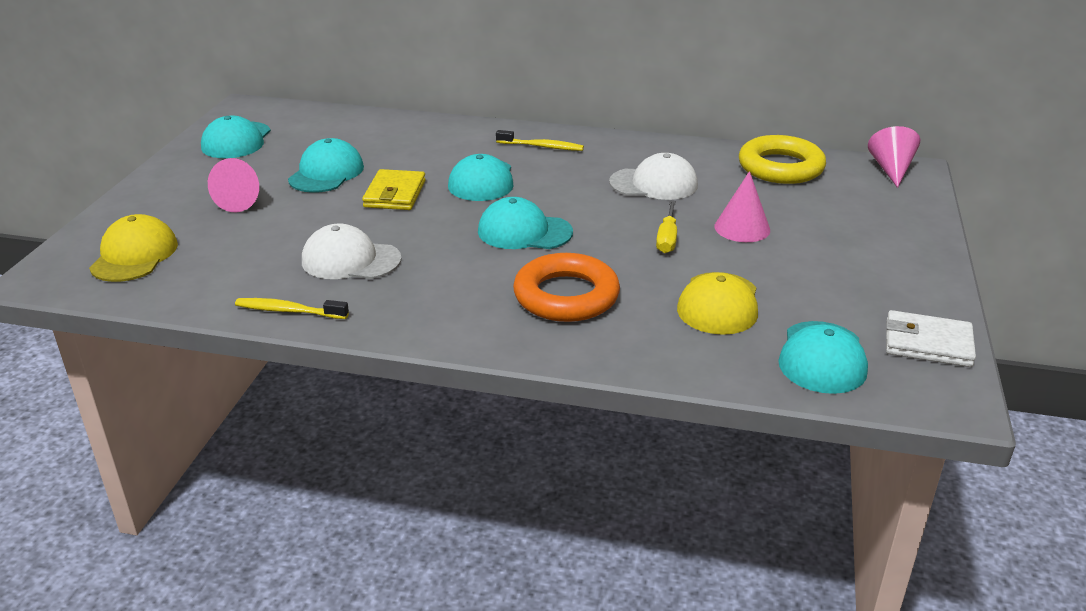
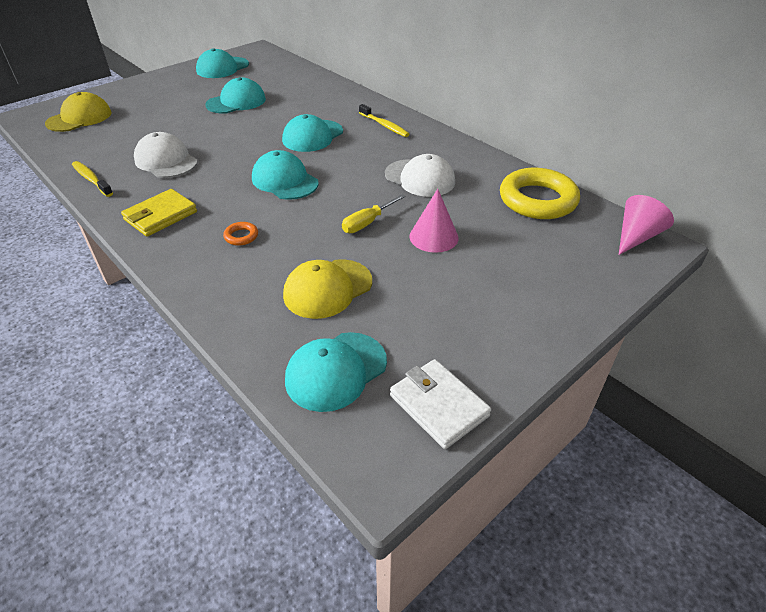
camera: 35 degrees right, 10 degrees up
(242, 200) = (172, 104): pink cone -> none
(395, 194) = (251, 128): yellow wallet -> yellow wallet (160, 216)
(566, 296) = (241, 236): orange ring -> orange ring, size x0.41

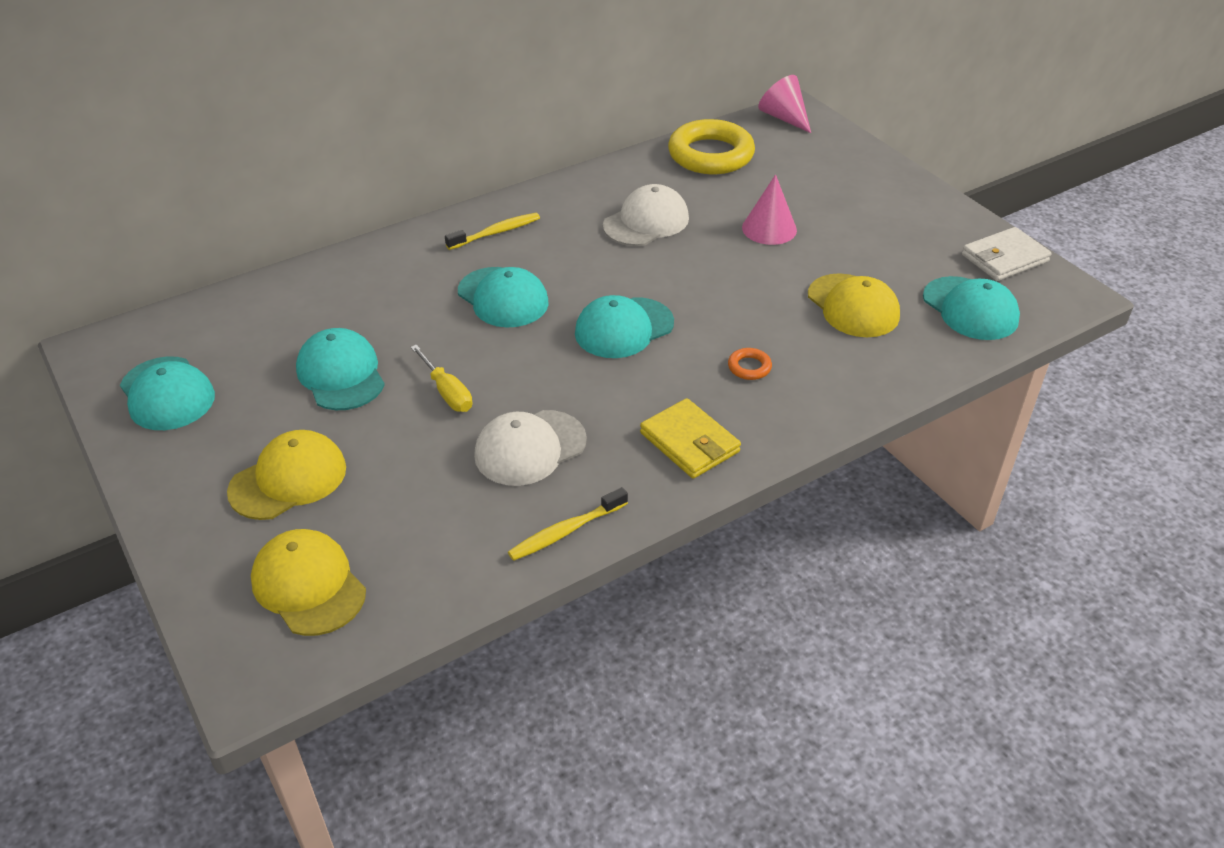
camera: 80 degrees left, 0 degrees up
(155, 102) = (288, 479): none -> yellow cap
(367, 223) = (735, 269): yellow screwdriver -> yellow screwdriver (447, 392)

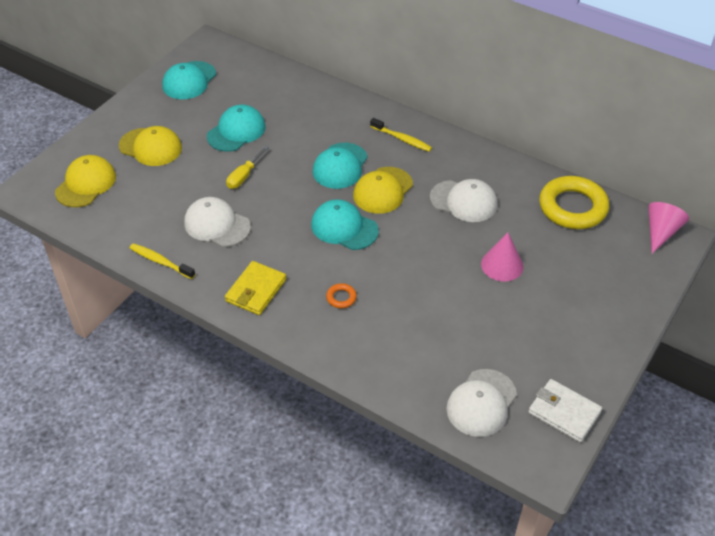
camera: 65 degrees right, 5 degrees up
(853, 306) = (440, 334): yellow cap -> yellow cap (383, 190)
(970, 309) = (481, 403): turquoise cap -> white cap

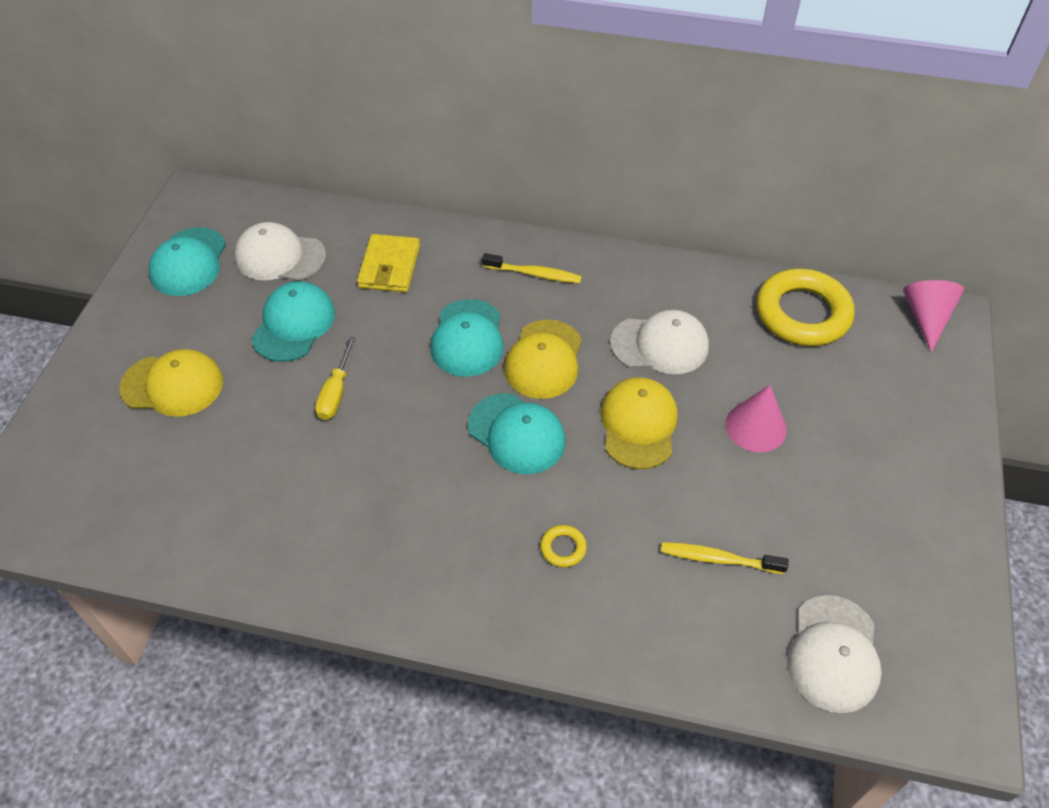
camera: 20 degrees left, 5 degrees up
(86, 184) = (92, 476): yellow cap -> yellow cap (638, 425)
(160, 261) = (266, 574): yellow toothbrush -> yellow toothbrush (718, 559)
(217, 225) = (328, 485): white cap -> white cap (280, 257)
(256, 290) = (434, 576): yellow wallet -> yellow wallet (389, 266)
(341, 298) = (563, 548): orange ring -> yellow ring
(344, 228) = (516, 433): turquoise cap -> turquoise cap turned 150 degrees counterclockwise
(564, 412) = (946, 630): white wallet -> none

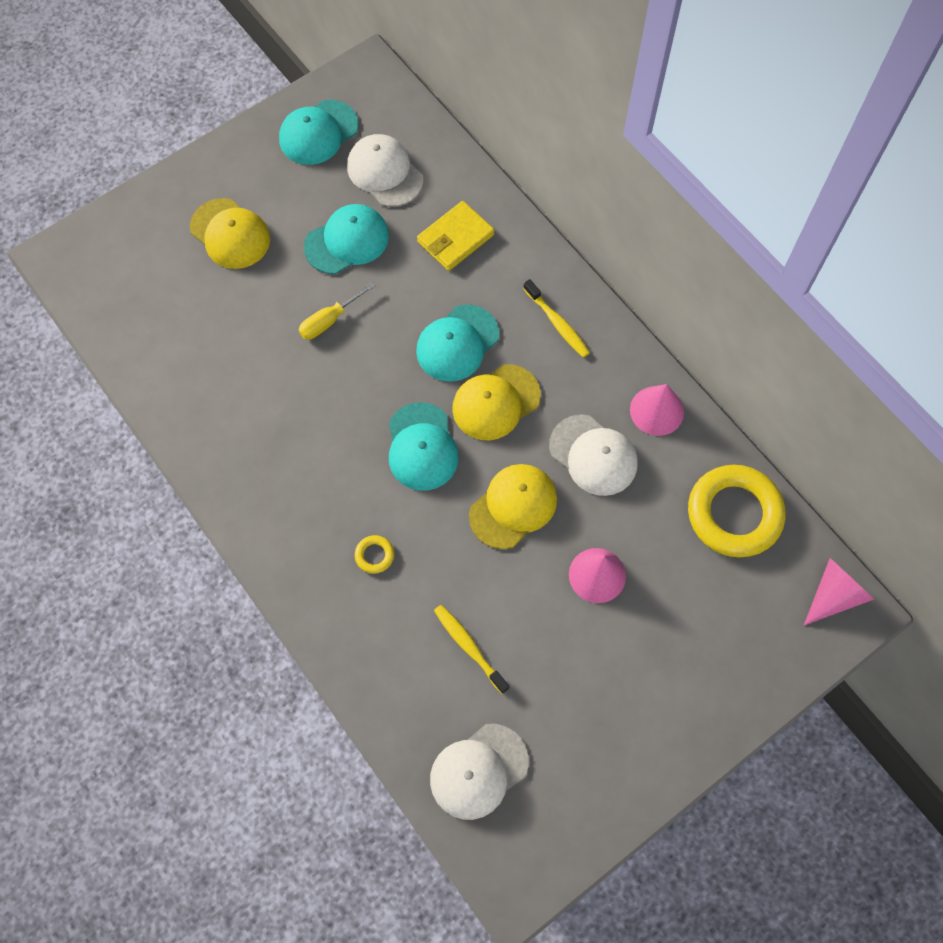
camera: 40 degrees right, 15 degrees up
(672, 283) = (656, 410): none -> pink cone

